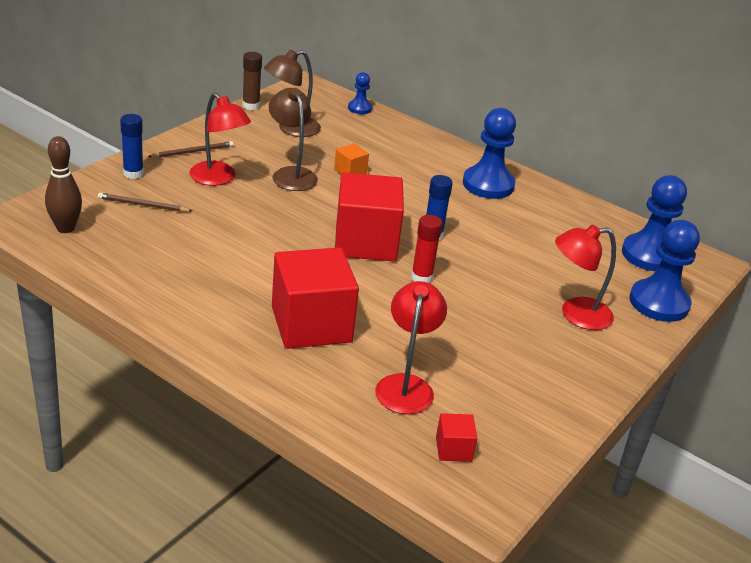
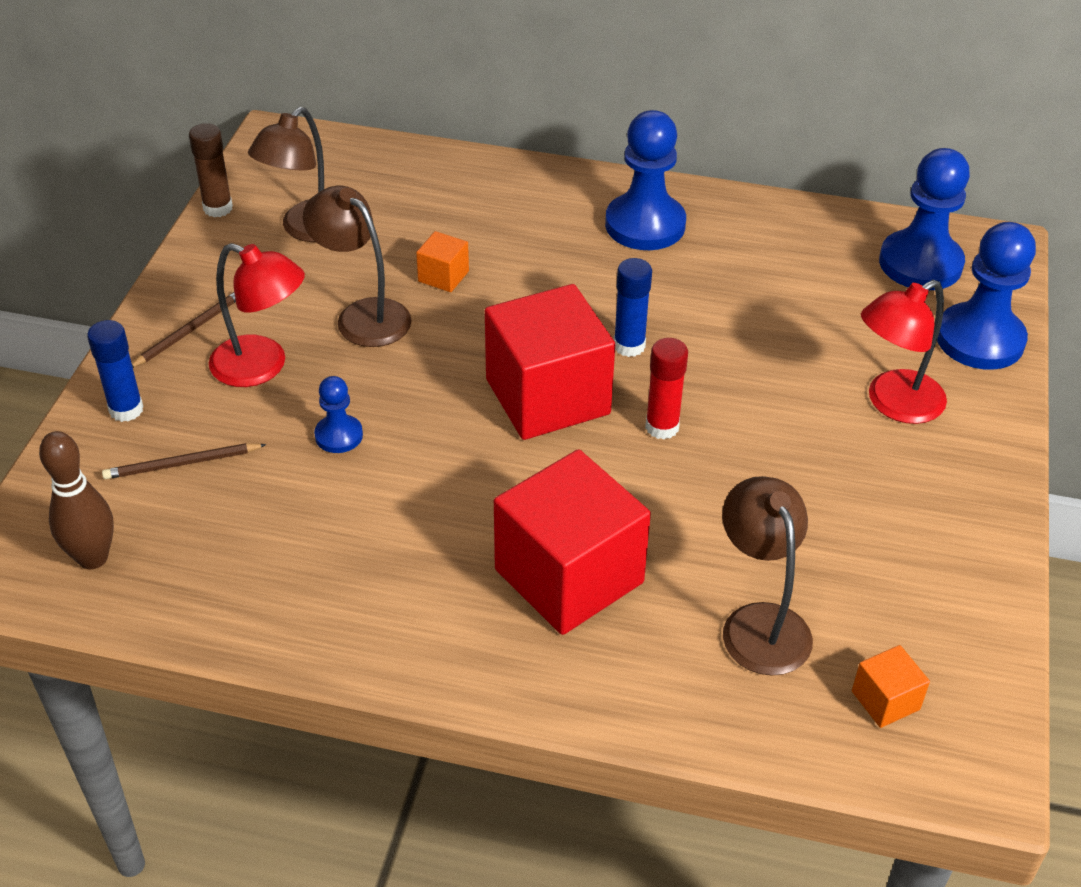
camera: 20 degrees left, 10 degrees up
(359, 108) = (380, 153): blue pawn -> blue pawn (339, 435)
(406, 385) = (760, 623): red lamp -> brown lamp
(453, 449) = (885, 700): red cube -> orange cube

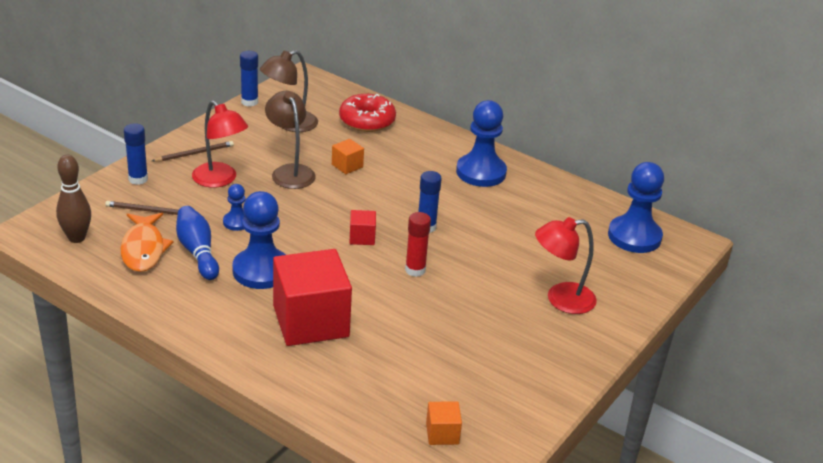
camera: 20 degrees right, 10 degrees down
(218, 208) = (249, 102): brown glue stick -> blue glue stick
(220, 539) = (143, 249): none -> orange fish
(311, 513) = (197, 252): none -> blue bowling pin
(422, 187) = (367, 121): none -> red donut
(547, 396) = (362, 237): red cube -> red cube, size x0.43
(760, 623) = (399, 376): brown lamp -> none
(980, 339) = (640, 284): blue pawn -> blue pawn (261, 270)

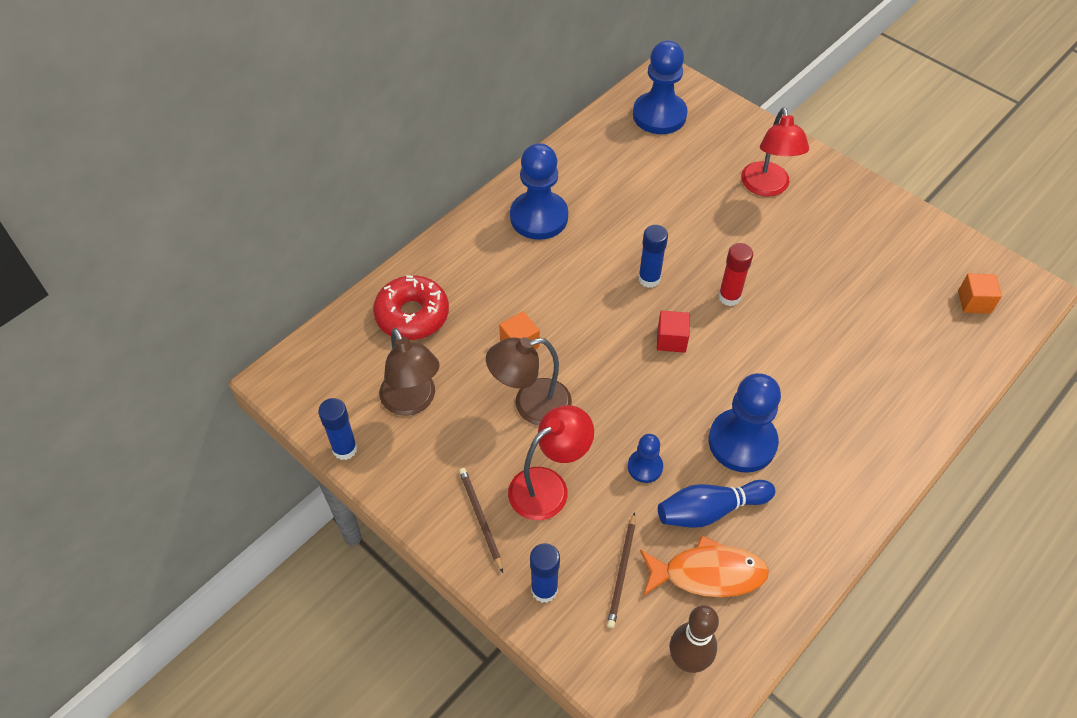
camera: 80 degrees left, 20 degrees up
(311, 321) = (828, 397): red cube -> none

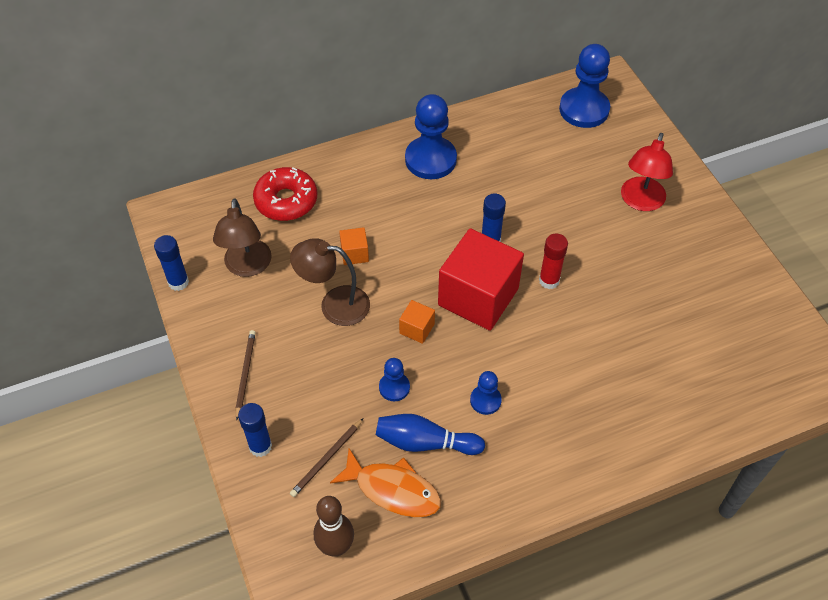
camera: 25 degrees right, 0 degrees up
(548, 486) = (310, 371): red lamp -> none
(671, 340) = (478, 297): red cube -> red cube, size x2.33
(742, 442) = (485, 400): blue pawn -> blue pawn, size x0.51
(974, 302) = (768, 367): orange cube -> orange cube (417, 329)

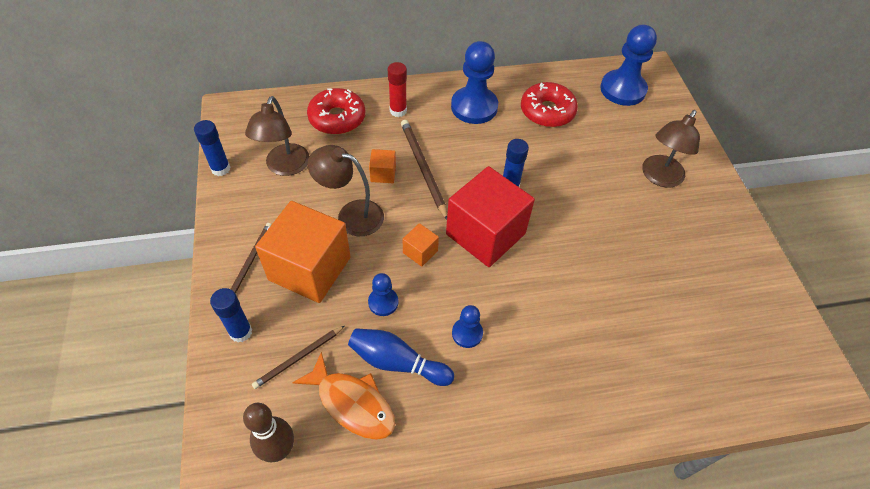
camera: 10 degrees right, 0 degrees up
(309, 369) = (309, 268): none -> orange cube
(395, 239) = (423, 168): none -> brown pencil
(509, 150) = (547, 111): none -> red donut
(549, 280) = (556, 232): red glue stick -> red glue stick (398, 111)
(640, 202) = (659, 177): red lamp -> brown lamp

